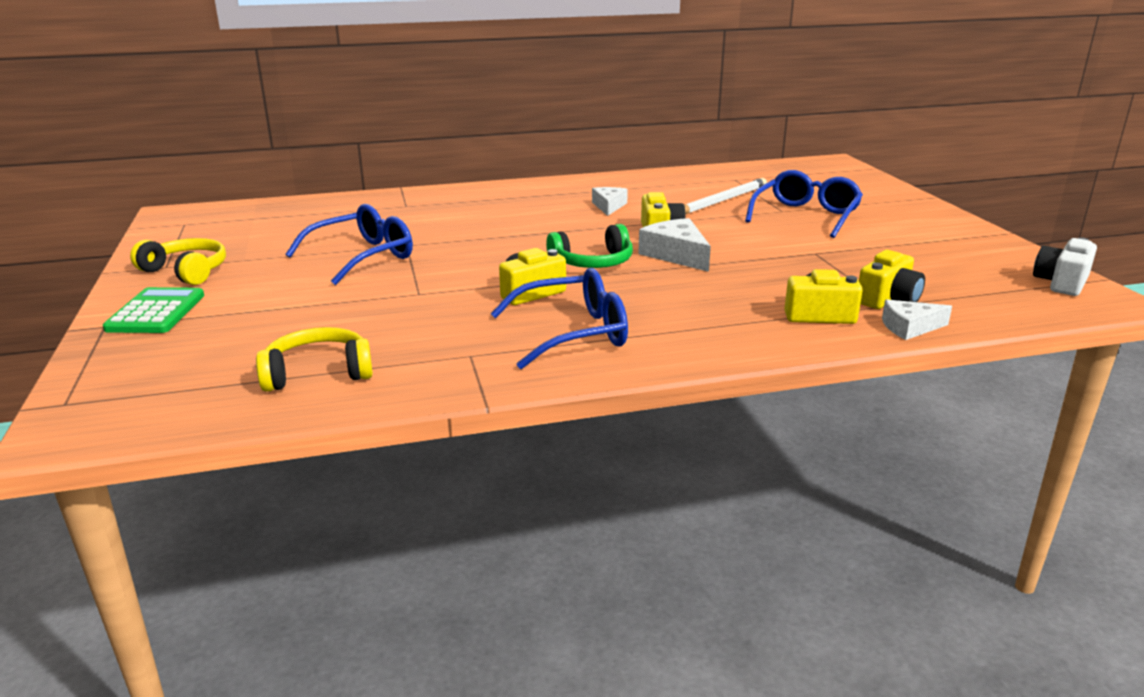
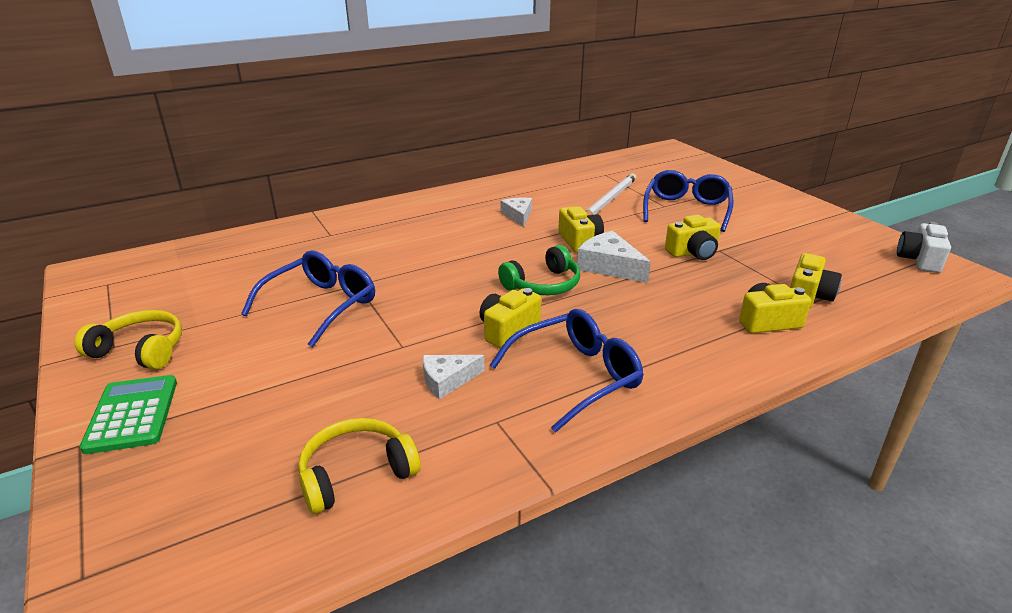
camera: 15 degrees left, 5 degrees up
(781, 252) = (693, 253): none -> yellow camera
(909, 327) = (845, 325): white cheese -> white cheese (447, 380)

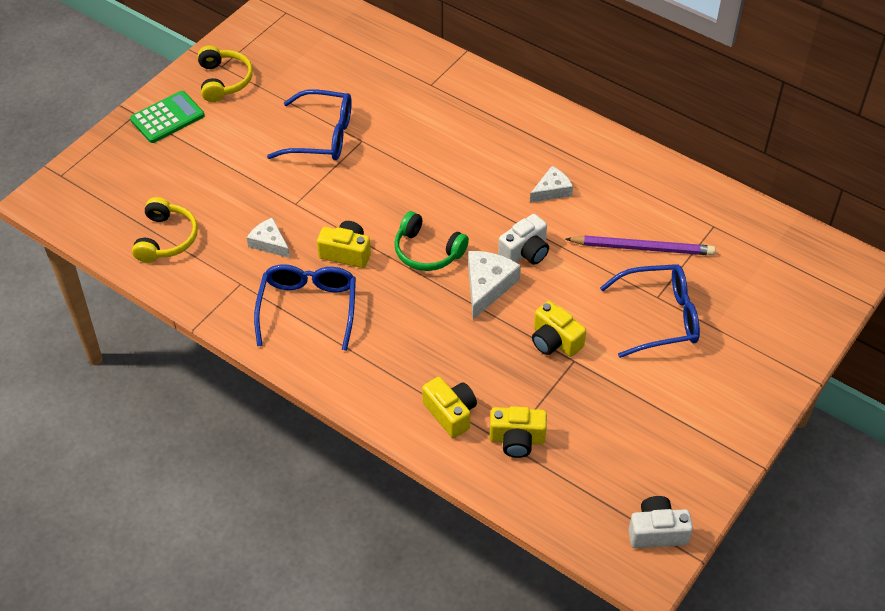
camera: 65 degrees right, 20 degrees up
(356, 474) = (166, 238): yellow headphones -> yellow headphones turned 60 degrees clockwise
(575, 377) = (308, 309): blue glasses -> blue glasses turned 120 degrees counterclockwise
(580, 241) = (525, 252): yellow camera -> white camera
(609, 199) = (642, 248): white pencil -> purple pencil

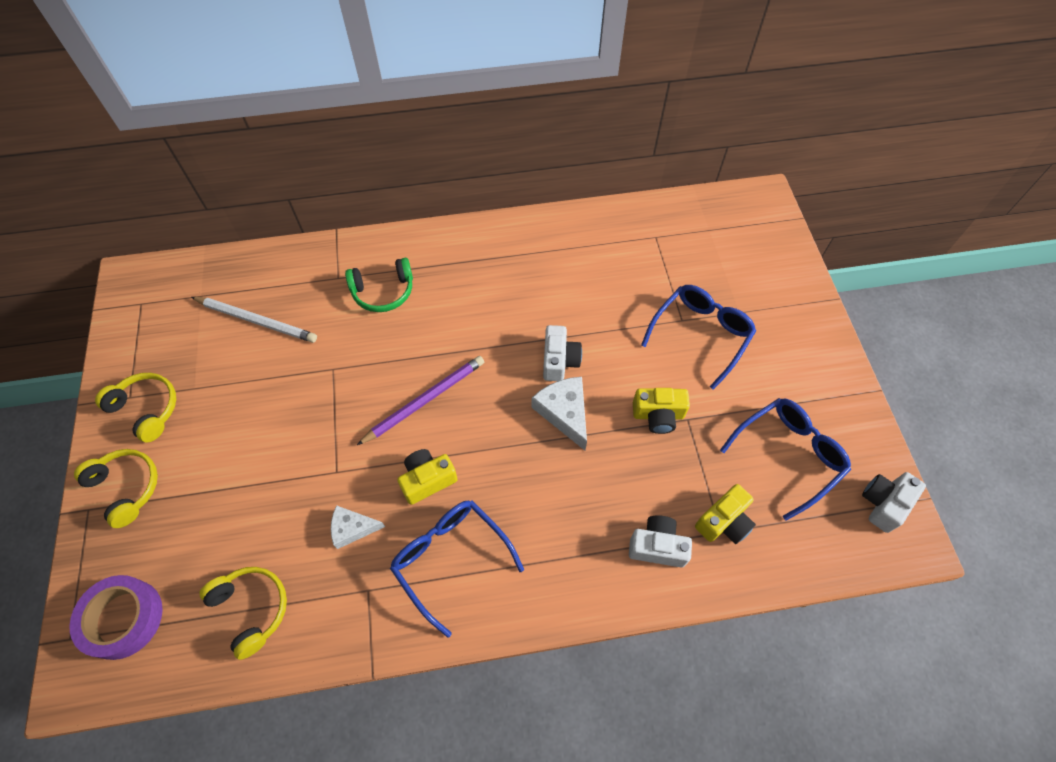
camera: 45 degrees left, 10 degrees up
(96, 187) = (123, 618): none -> purple tape
(167, 118) = (126, 488): green calculator -> yellow headphones
(321, 136) = (293, 392): blue glasses -> blue glasses (787, 456)
(346, 74) = (256, 321): none -> white pencil
(427, 251) = (489, 422): green headphones -> green headphones (383, 291)
(450, 413) = (657, 546): yellow camera -> white camera
(552, 190) = (523, 295): white cheese -> none
(642, 248) = (631, 290): purple pencil -> purple pencil (425, 400)

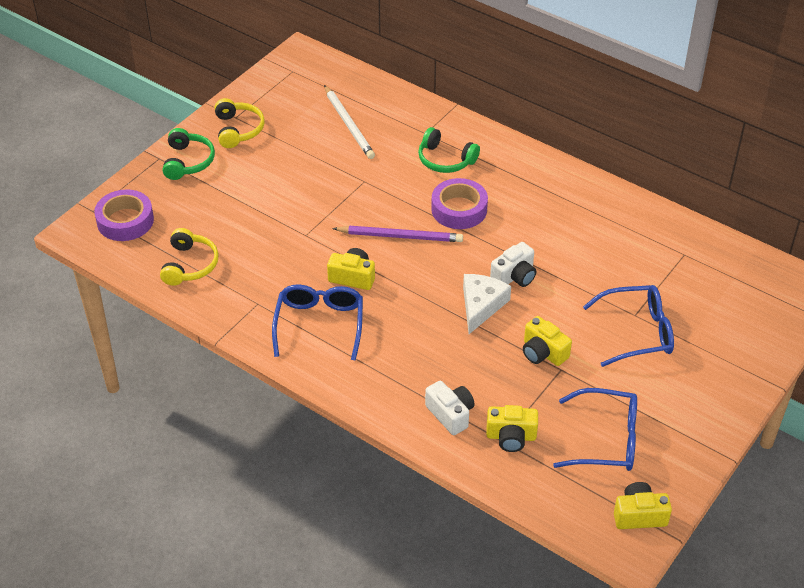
camera: 45 degrees right, 15 degrees down
(126, 488) = (188, 161): yellow headphones -> green headphones
(352, 528) = (283, 269): white cheese -> none
(446, 332) = (459, 209): none -> purple tape
(883, 503) = (639, 515): white camera -> yellow camera

